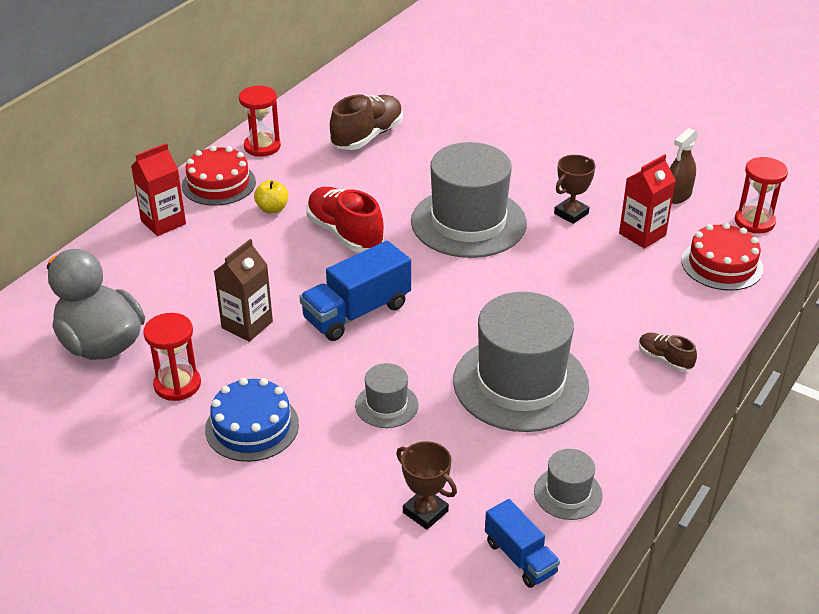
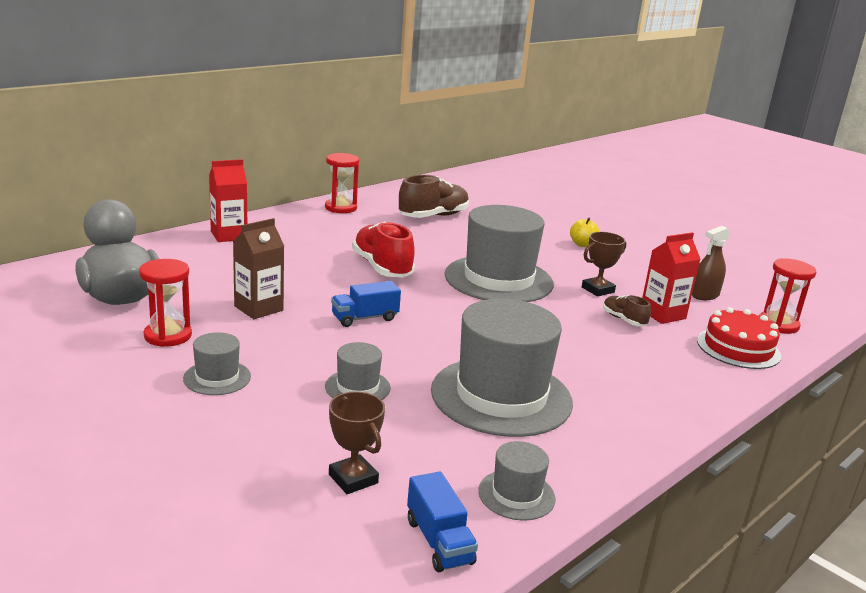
camera: 10 degrees right, 15 degrees down
(218, 184) = (290, 222): red cake -> none
(252, 426) = (217, 377): blue cake -> grey hat
(272, 209) = (327, 243): yellow apple -> yellow apple (582, 244)
(357, 312) = (365, 318): blue truck -> blue truck, size x0.61
(664, 359) = (659, 406): brown shoe -> brown shoe (624, 320)

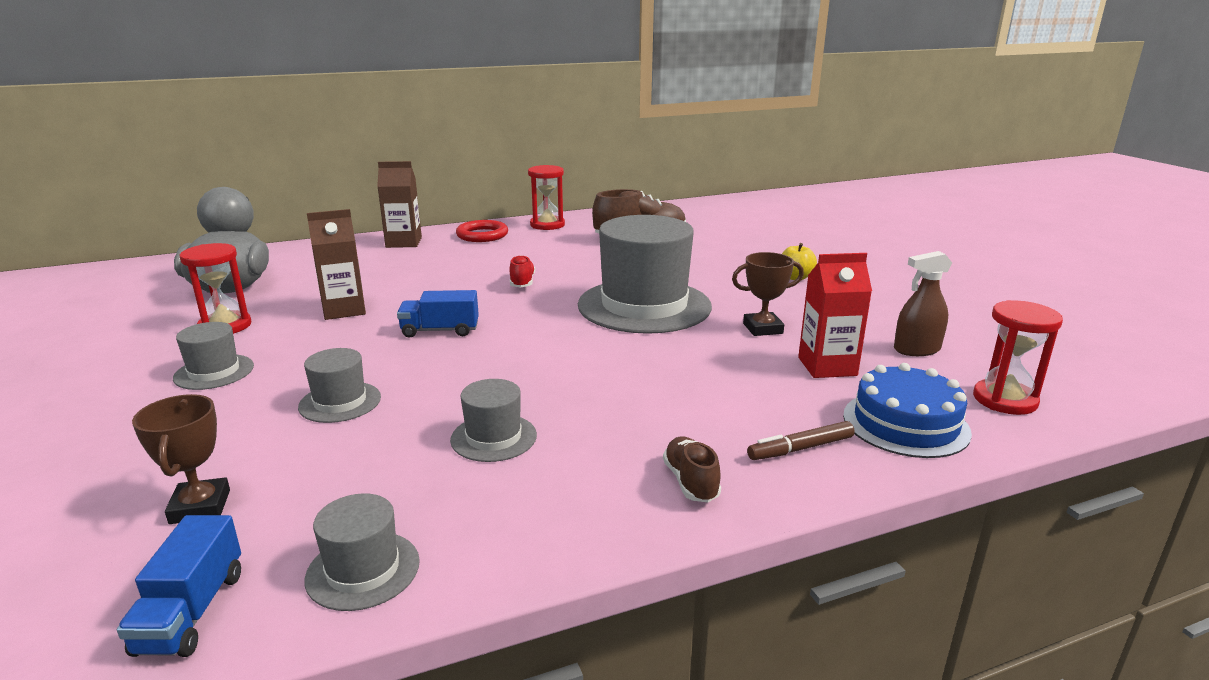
camera: 25 degrees right, 0 degrees up
(229, 235) = (404, 242): red carton -> brown carton
(294, 222) = (482, 235): none -> red ring
(382, 267) = (522, 282): red shoe -> red shoe, size x0.52
(501, 396) = (493, 437): grey hat -> grey hat, size x0.46
(624, 320) = (762, 367): brown shoe -> brown shoe (691, 482)
(695, 373) = (800, 449): none -> brown marker
(738, 348) = (905, 423): red cake -> blue cake

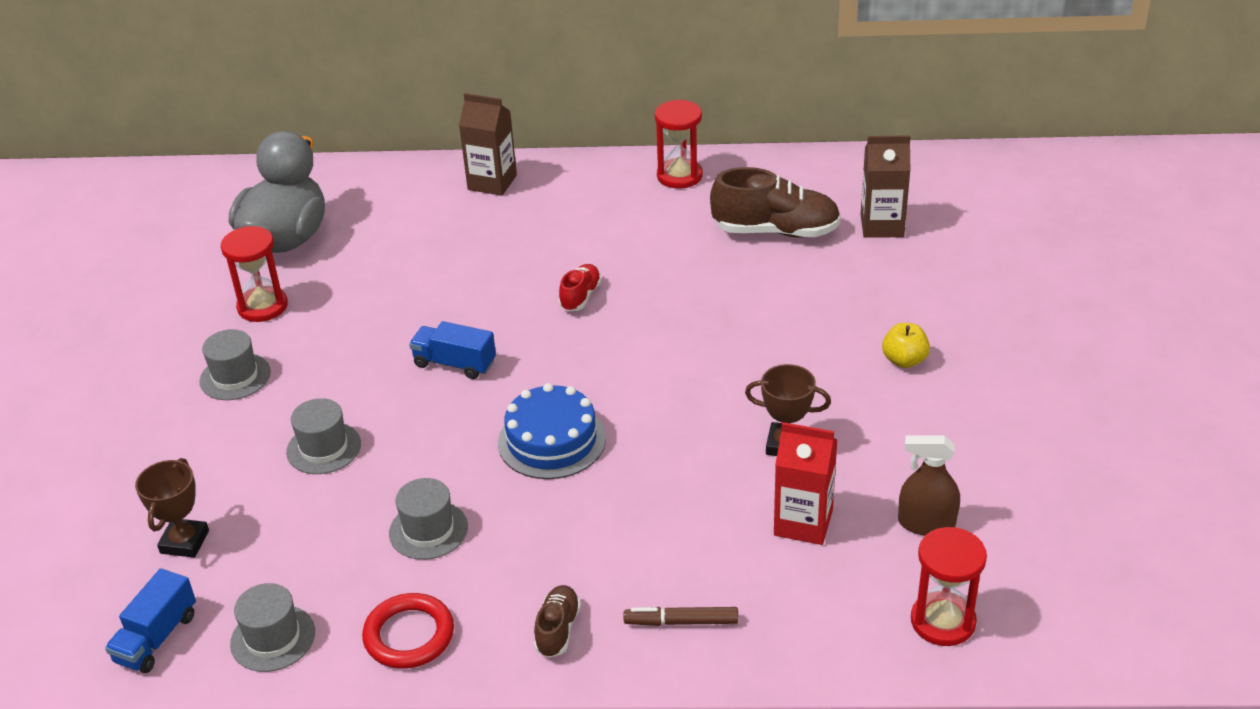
camera: 25 degrees right, 15 degrees up
(344, 310) = (378, 305): brown carton -> brown carton (882, 226)
(482, 235) = (588, 184): red ring -> red ring (409, 635)
(644, 306) = (686, 372): grey hat -> none
(905, 423) = (808, 621): blue cake -> blue cake (552, 440)

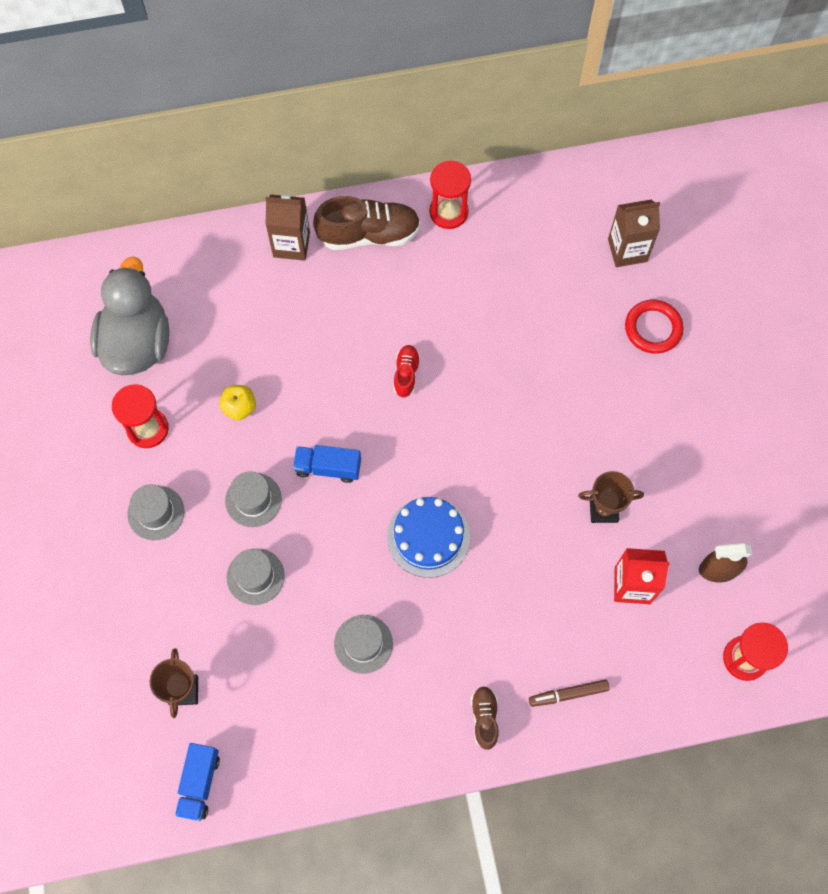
camera: 15 degrees left, 30 degrees up
(273, 638) = (284, 766): grey hat -> grey hat (253, 500)
(409, 635) = (381, 744): red ring -> red ring (653, 328)
(776, 231) = (544, 270): brown shoe -> brown shoe (369, 234)
(904, 360) = (673, 404): yellow apple -> yellow apple (239, 407)

